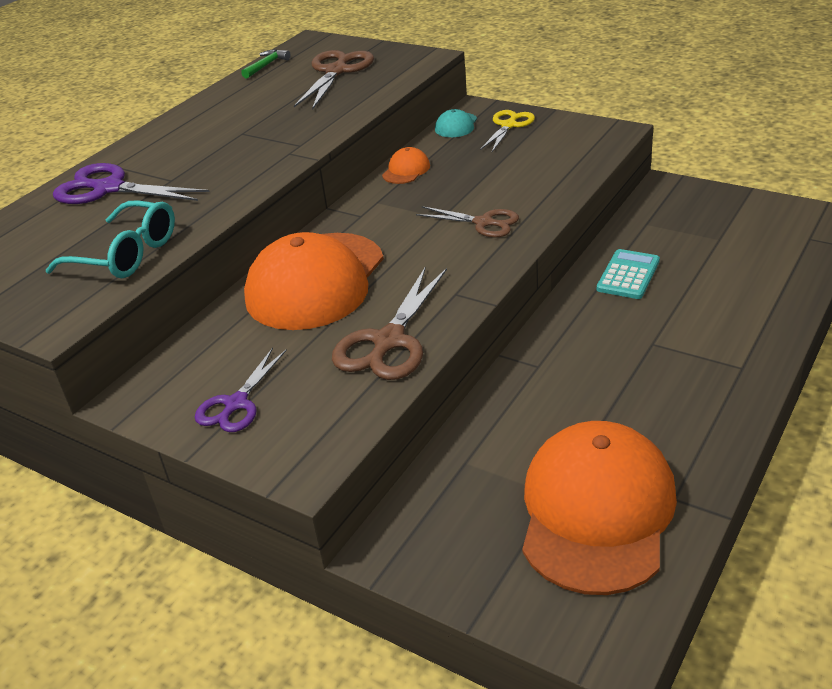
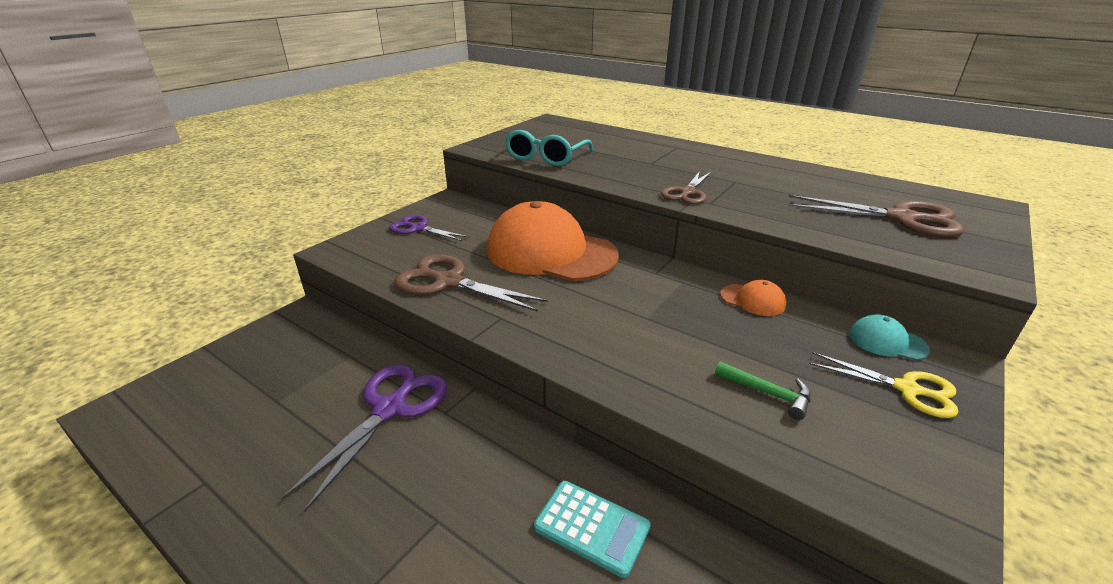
camera: 90 degrees right, 5 degrees down
(109, 188) = (641, 148): purple scissors -> purple scissors (390, 409)
(266, 65) = (899, 186): green hammer -> green hammer (768, 393)
(483, 223) = (629, 344): brown scissors -> brown scissors (687, 193)
(596, 511) = (238, 424): orange cap -> none

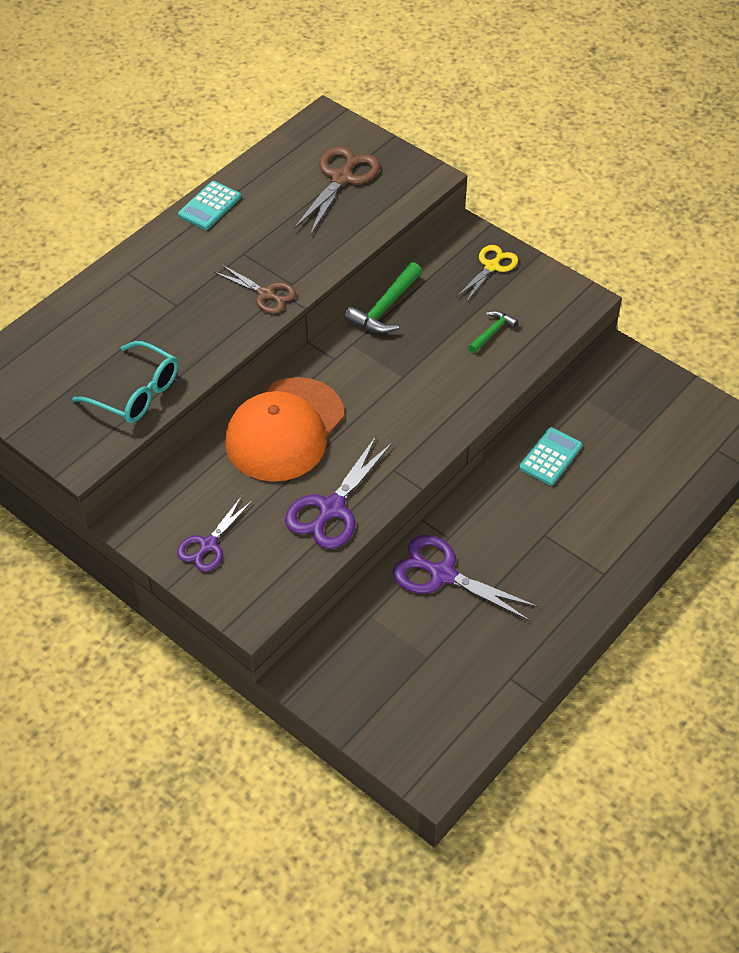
camera: 85 degrees left, 20 degrees up
(449, 282) = (332, 508): brown scissors -> purple scissors
(753, 300) = (385, 308): orange cap -> green hammer
(784, 166) = (209, 206): none -> turquoise calculator
(887, 341) = (444, 254): turquoise cap -> none

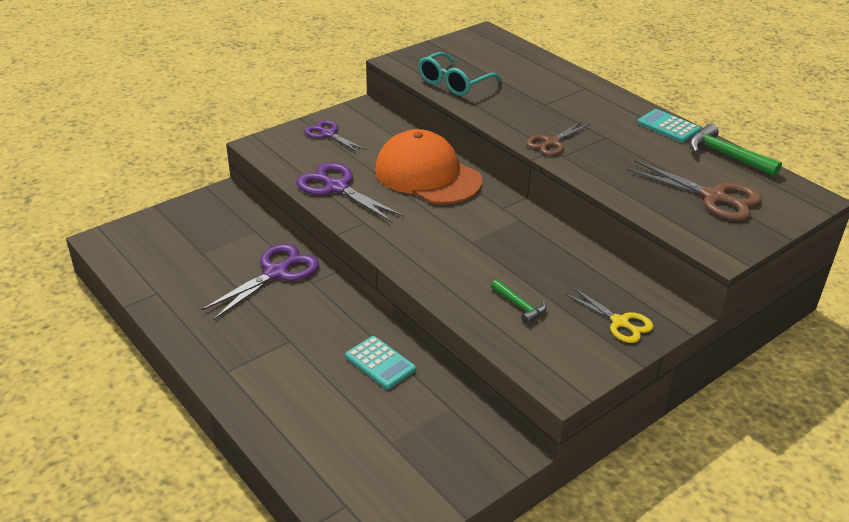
camera: 100 degrees right, 15 degrees down
(385, 308) = (564, 243): green hammer -> green hammer (726, 155)

